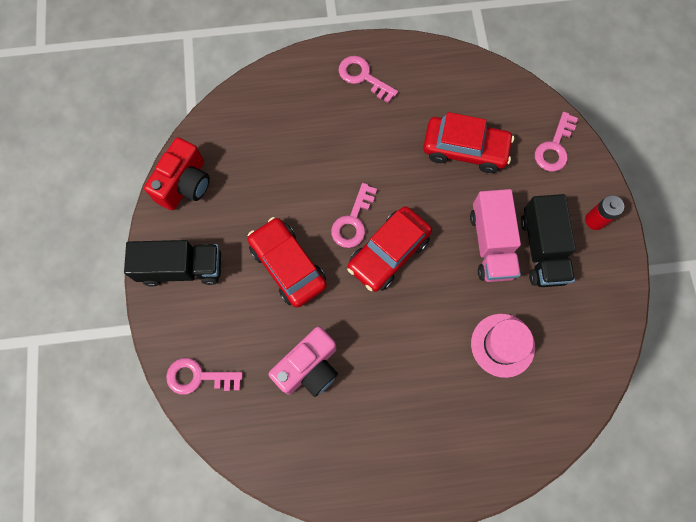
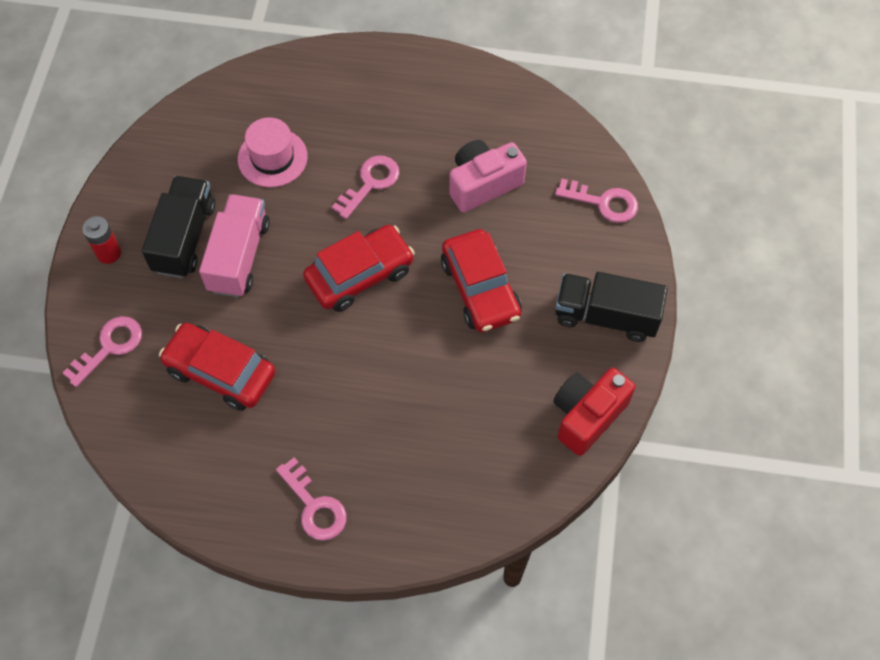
camera: 165 degrees left, 10 degrees down
(353, 221) = (390, 319): pink key -> pink key (370, 183)

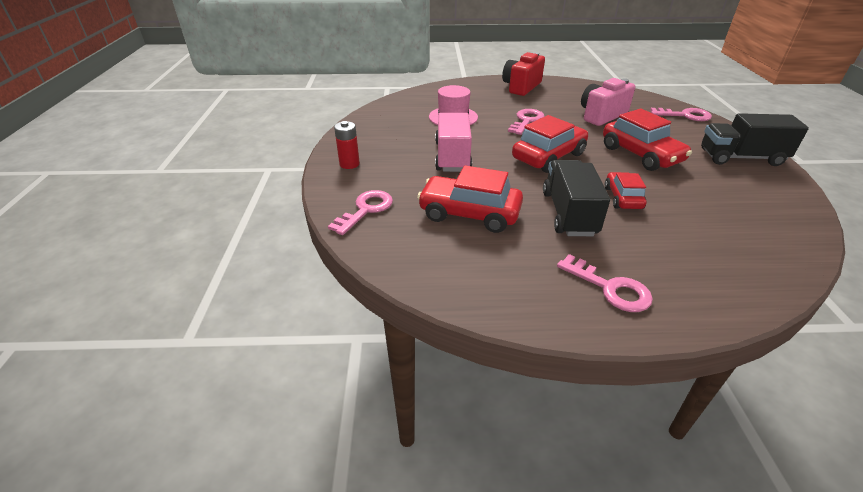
camera: 10 degrees left, 25 degrees down
(184, 238) = (406, 152): black truck -> black truck (568, 213)
(406, 372) = (622, 198): none -> red car
(587, 416) = (786, 205): red camera -> red camera (521, 87)

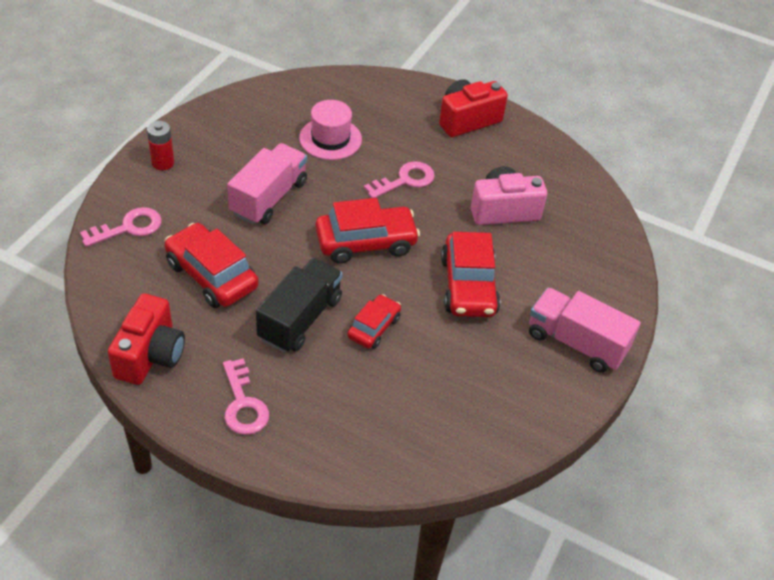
camera: 25 degrees right, 10 degrees up
(489, 288) = (150, 355): none -> red camera
(685, 115) = (608, 256): pink key -> none
(741, 157) = (576, 343): black truck -> pink truck

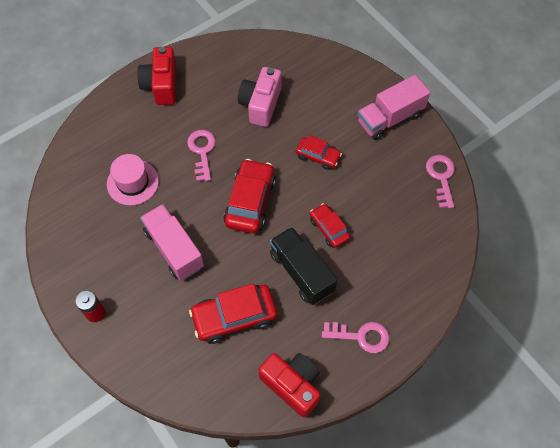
camera: 60 degrees left, 15 degrees up
(129, 227) = (156, 361): pink key -> pink key (441, 177)
(468, 286) = (318, 156): red car -> red car, size x0.59

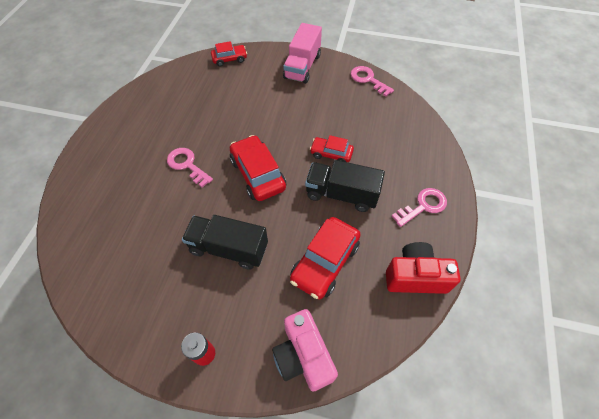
camera: 40 degrees left, 5 degrees down
(133, 182) = (146, 224): pink hat -> none
(161, 85) = (110, 141): red camera -> none
(174, 249) = (229, 248): pink truck -> black truck
(261, 104) = (205, 109): pink camera -> pink camera (303, 356)
(318, 156) = (278, 115): red car -> red car (229, 59)

